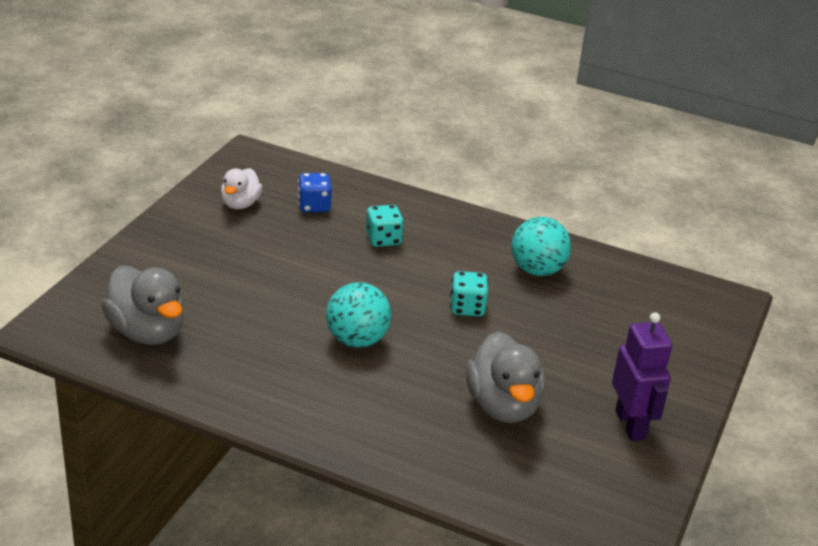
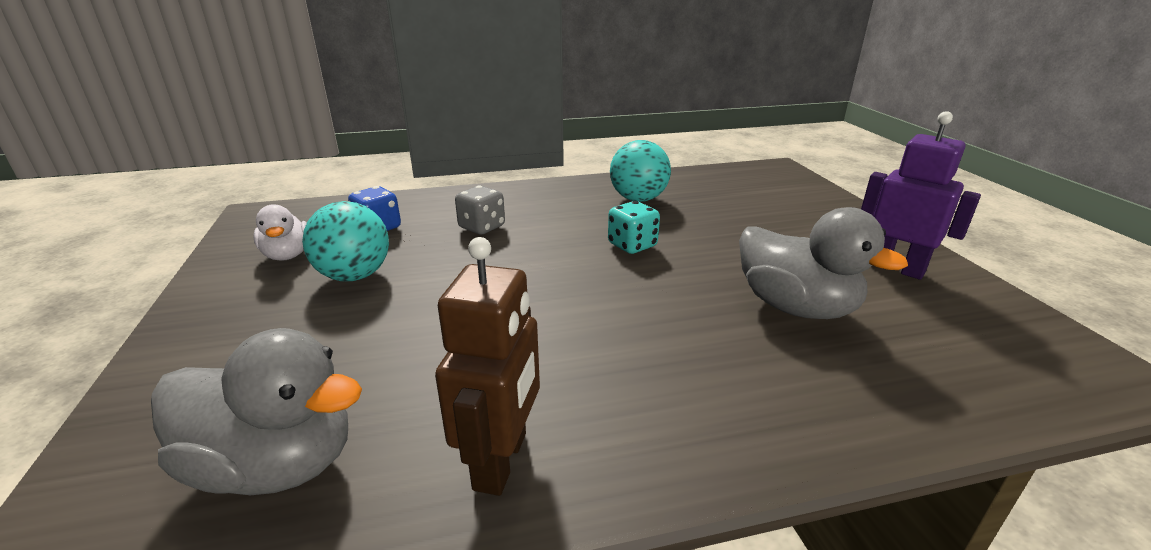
camera: 35 degrees left, 5 degrees down
(236, 384) = (501, 461): none -> brown robot
(357, 340) = (578, 320): turquoise ball -> turquoise ball (354, 276)
(383, 239) = (482, 227): turquoise dice -> grey dice

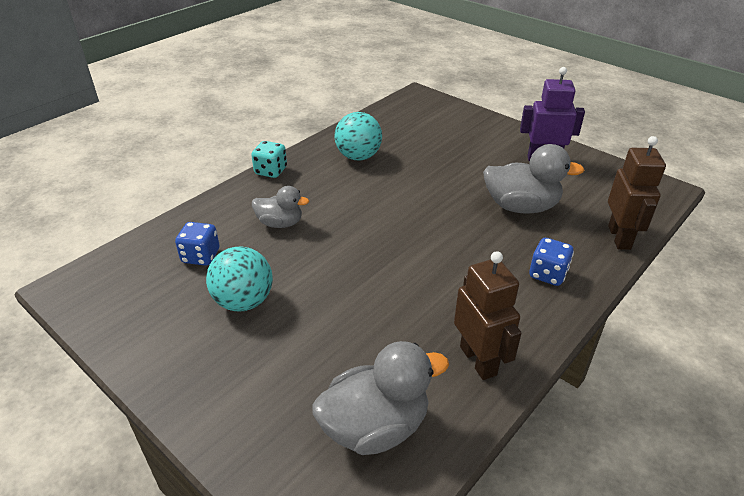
camera: 35 degrees left, 10 degrees up
(287, 255) = (163, 310): white duck -> none
(482, 227) = (280, 223): grey dice -> grey duck
(632, 245) = (396, 198): turquoise dice -> turquoise dice (271, 171)
(745, 402) = (547, 274): none -> blue dice
(941, 408) = (619, 237): none -> brown robot

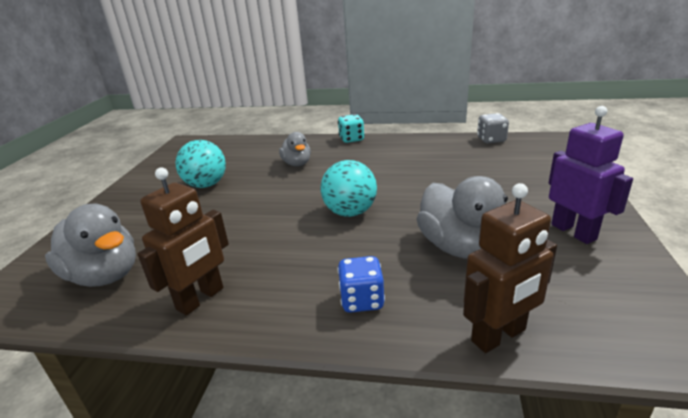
camera: 60 degrees right, 10 degrees down
(201, 256) = (239, 157): blue dice -> none
(358, 156) = (416, 155): turquoise ball -> turquoise ball (350, 212)
(381, 114) = (491, 140): none -> grey dice

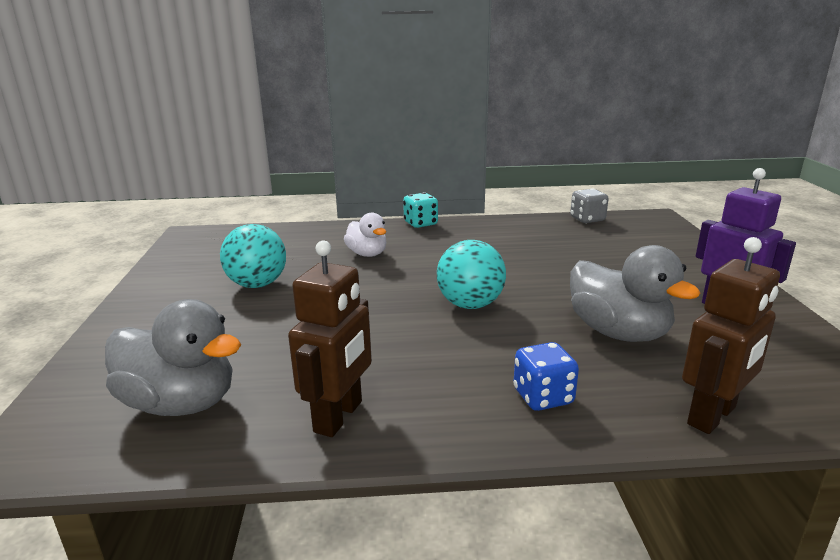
camera: 15 degrees left, 5 degrees down
(297, 164) = (367, 254): grey duck -> white duck

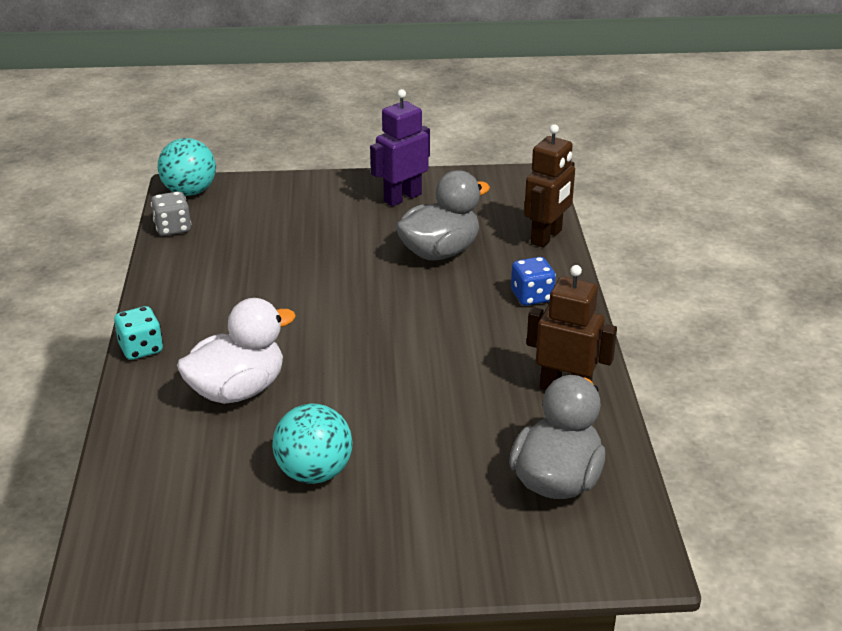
camera: 90 degrees left, 10 degrees up
(367, 254) = (237, 390): white duck -> white duck, size x1.64
(470, 305) = (384, 321): turquoise ball -> turquoise ball (190, 192)
(712, 416) = (547, 237): brown robot -> brown robot turned 75 degrees clockwise

